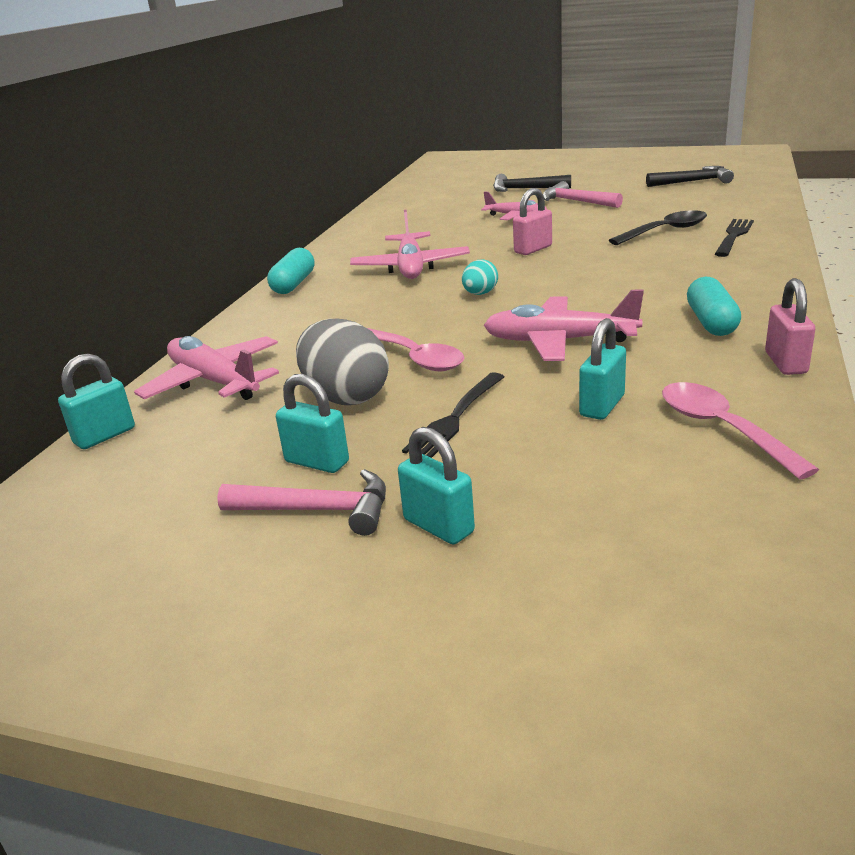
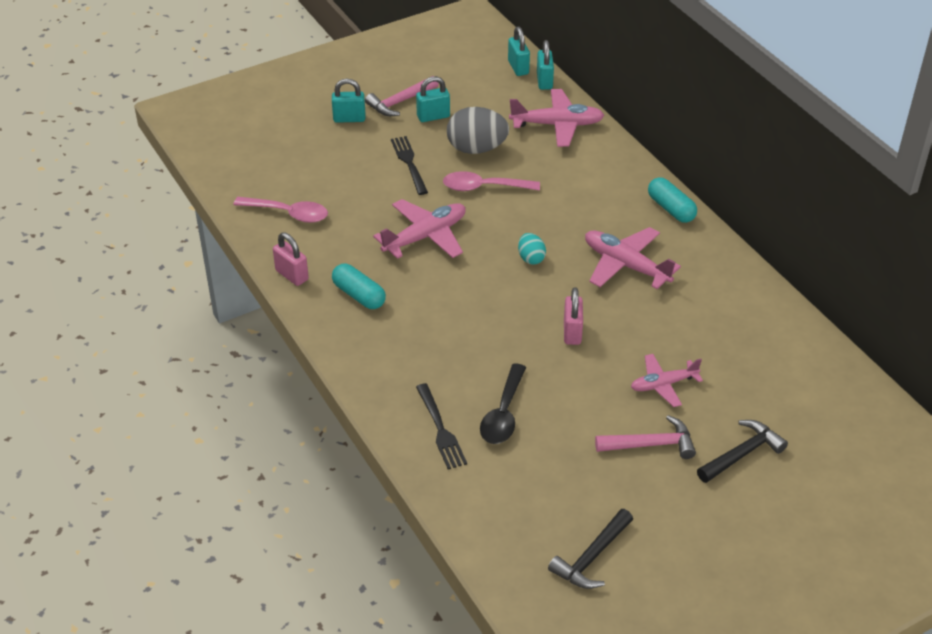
camera: 130 degrees right, 15 degrees up
(602, 406) = (352, 201): turquoise padlock -> turquoise padlock (518, 67)

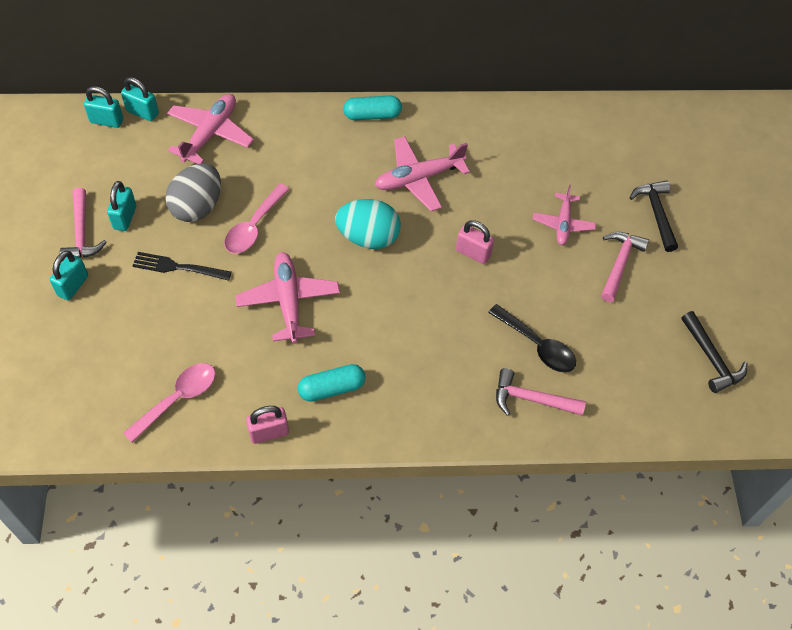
camera: 65 degrees left, 15 degrees up
(440, 430) = (531, 399): black fork -> pink hammer
(531, 258) = (368, 237): turquoise egg -> turquoise egg, size x1.89

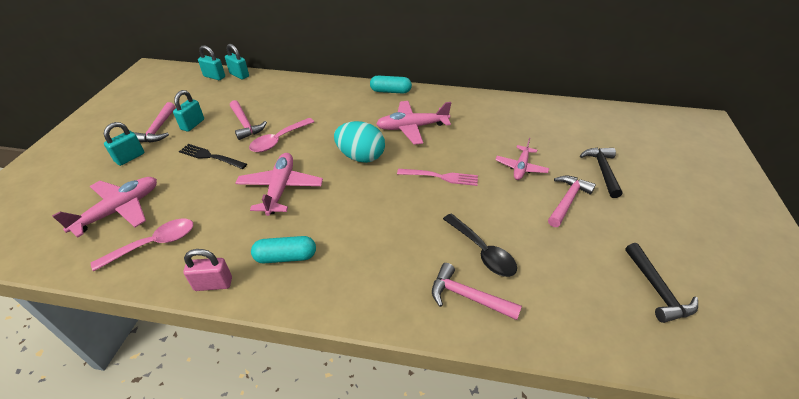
camera: 15 degrees right, 15 degrees down
(197, 207) = (245, 125): grey egg -> pink hammer
(210, 134) = (276, 89): pink plane -> pink plane (119, 210)
(473, 253) = (441, 177): pink padlock -> pink fork

